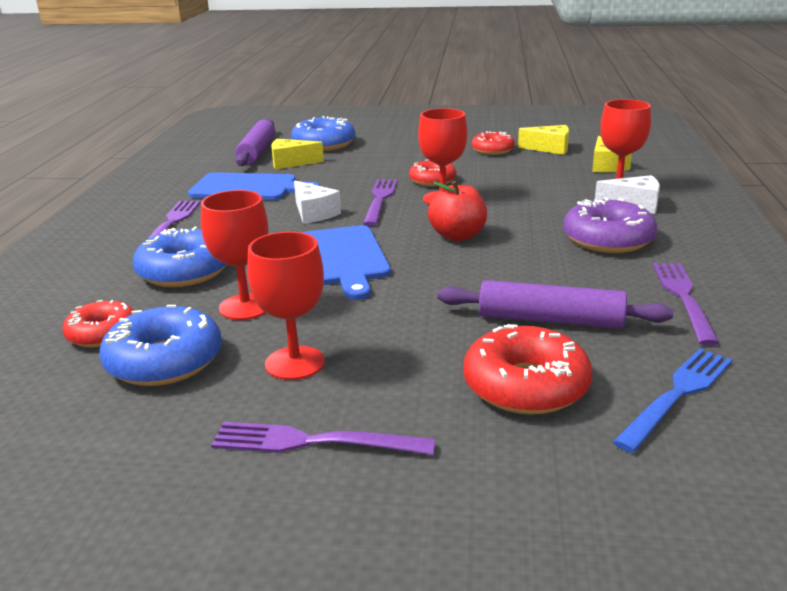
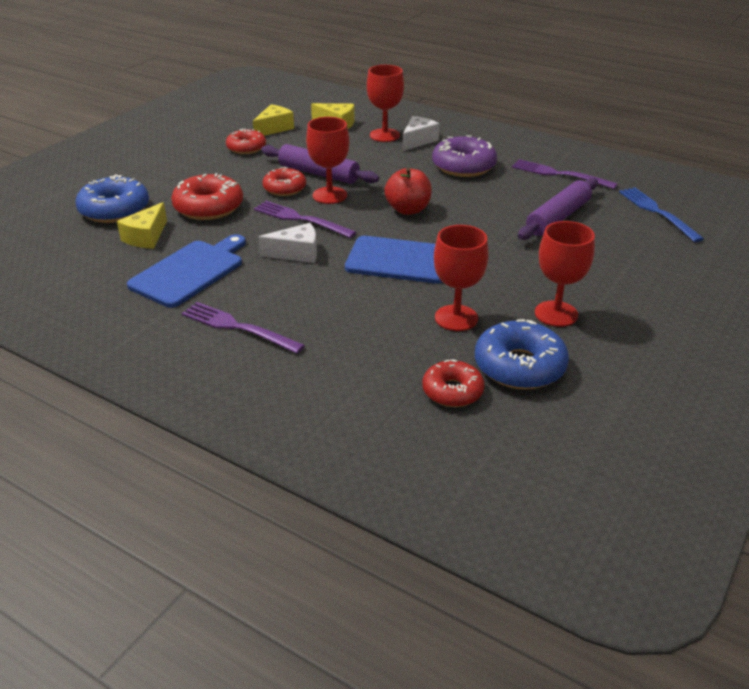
camera: 65 degrees left, 10 degrees up
(184, 271) = (362, 336): blue donut -> none
(257, 151) = (81, 247): purple rolling pin -> purple rolling pin (318, 173)
(311, 442) = (652, 326): purple fork -> none
(525, 386) = (627, 247): red donut -> red donut (208, 207)

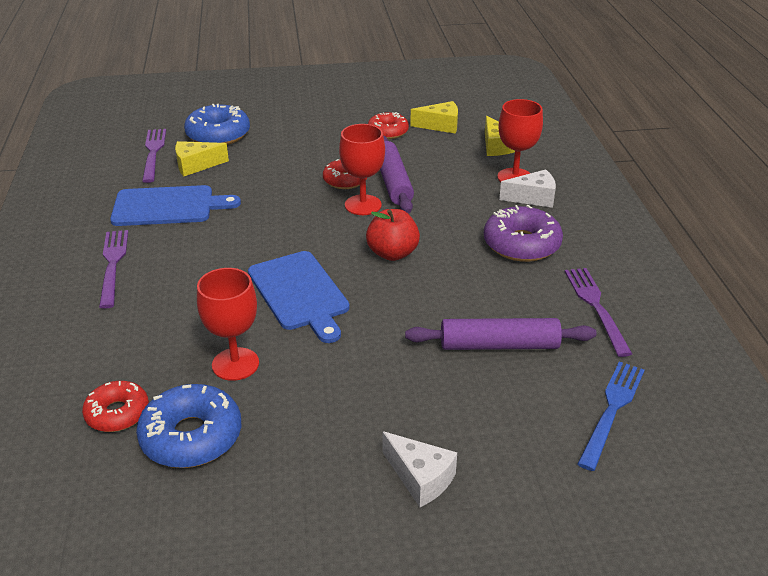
camera: 50 degrees right, 0 degrees up
(208, 207) = (270, 166): red donut -> none
(296, 253) = (248, 236): white cheese -> white cheese (420, 478)
(299, 219) = (304, 211): purple fork -> purple fork (153, 152)
(556, 314) = (306, 422): red goblet -> none

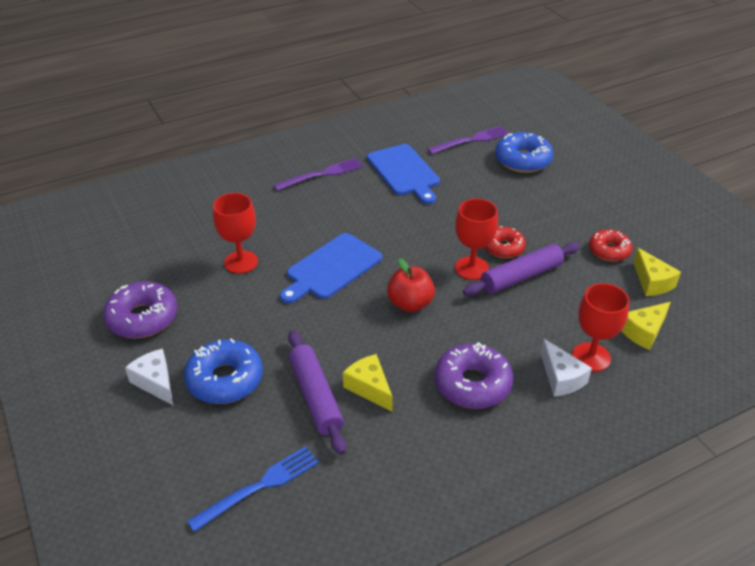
camera: 70 degrees right, 5 degrees up
(117, 413) = (179, 230): red donut -> none
(191, 437) = (167, 266): blue donut -> blue donut (225, 379)
(196, 165) = (468, 165): yellow cheese -> yellow cheese (369, 388)
(287, 477) = (142, 318): none -> purple donut
(420, 478) = (155, 382): white cheese -> white cheese turned 120 degrees clockwise
(595, 306) = (400, 455): purple fork -> none
(612, 409) = (260, 486): blue fork -> blue fork turned 45 degrees counterclockwise

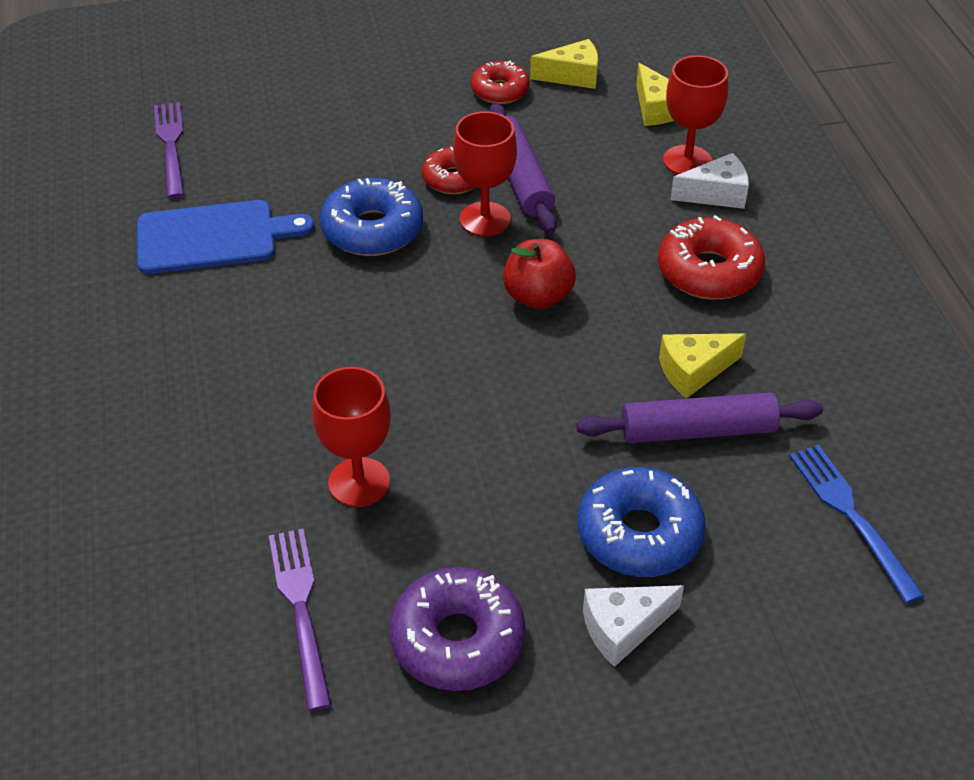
camera: 75 degrees left, 5 degrees up
(322, 174) = (158, 337): purple fork -> purple fork (300, 607)
(331, 268) = (423, 368): blue cutting board -> none
(472, 384) = (709, 271): purple donut -> red donut
(523, 160) = (258, 108): blue donut -> blue donut (372, 230)

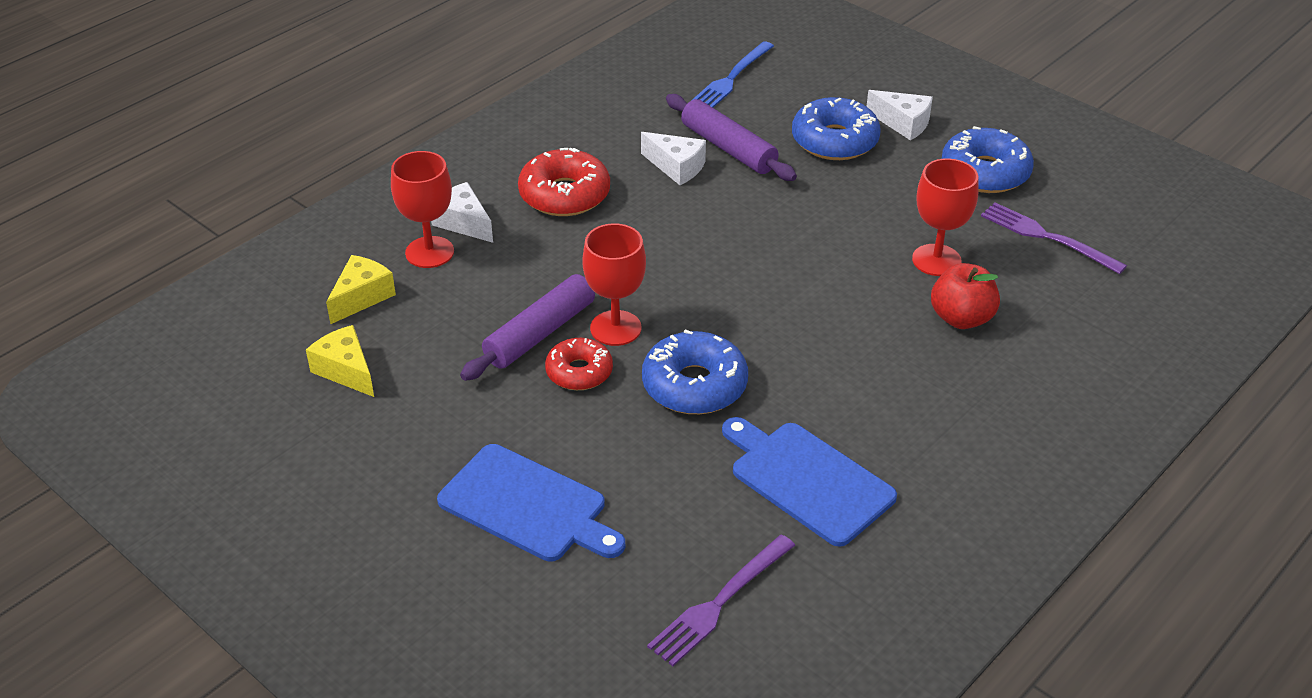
camera: 125 degrees left, 5 degrees down
(300, 607) = (1045, 237): purple fork -> purple fork turned 90 degrees clockwise
(348, 104) = (528, 506): none -> blue cutting board
(457, 639) = (985, 172): purple donut -> blue donut
(500, 91) = (412, 408): red donut -> none
(538, 297) = (678, 261): red apple -> red apple (961, 318)
(693, 371) = (676, 167): yellow cheese -> white cheese

